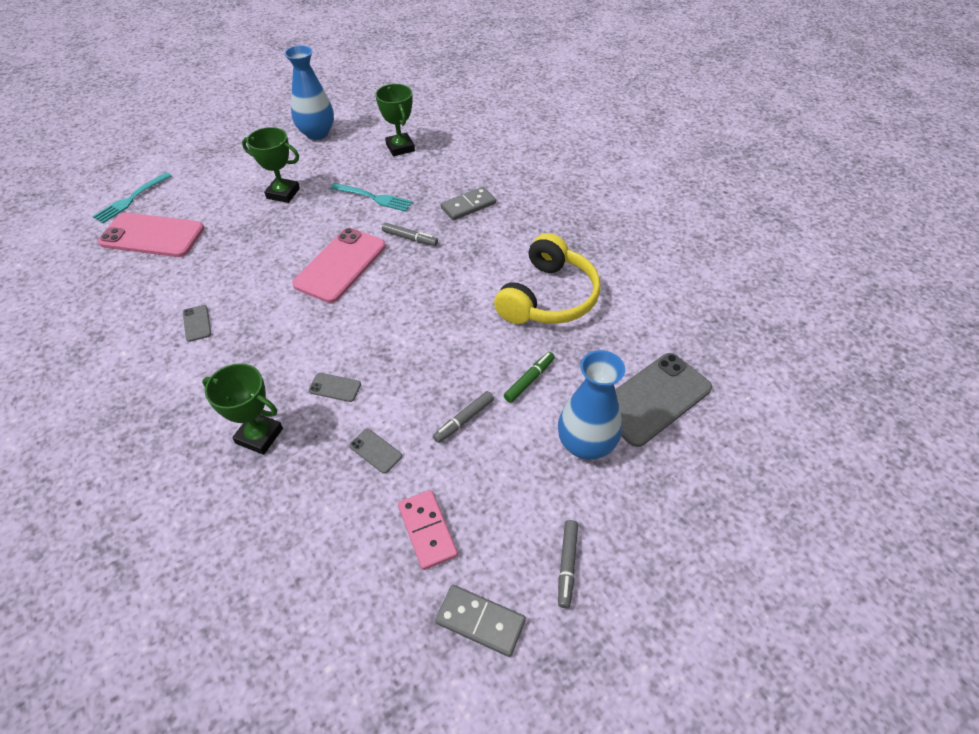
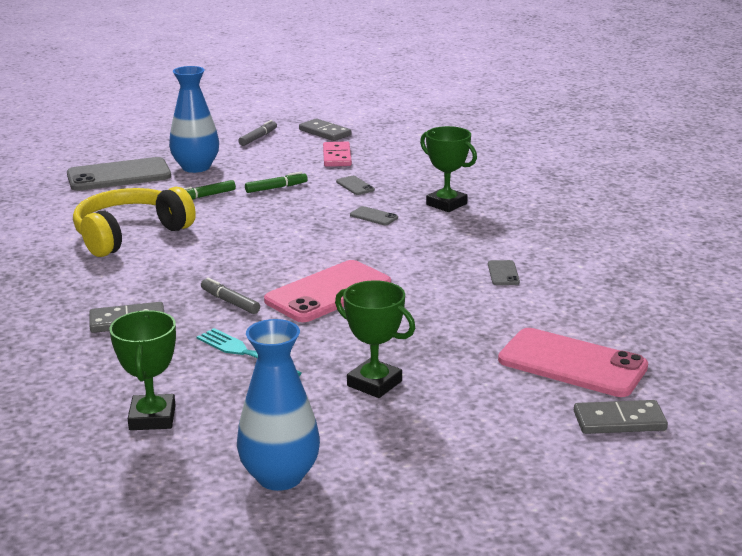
camera: 160 degrees left, 25 degrees down
(131, 199) = (619, 421): turquoise fork -> grey domino
(464, 420) = (276, 188): grey marker -> green marker

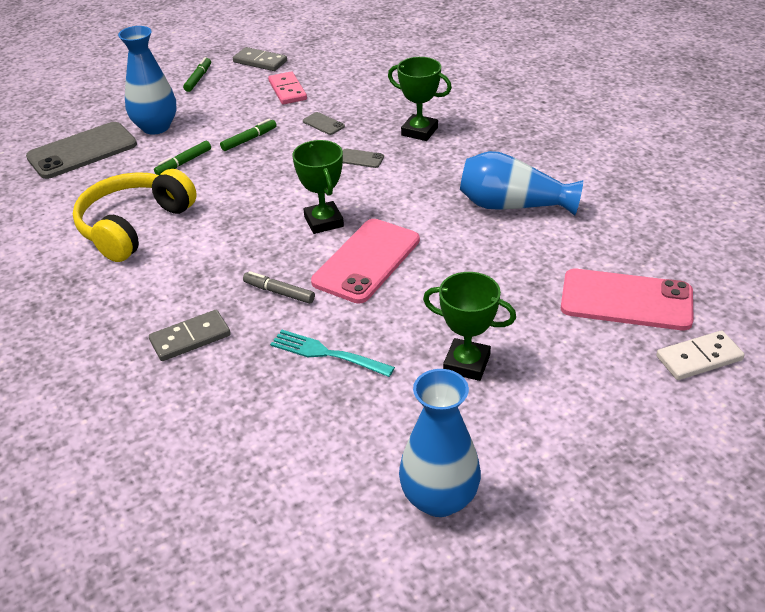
camera: 15 degrees left, 15 degrees up
(152, 418) = (280, 456): green trophy -> green trophy (324, 221)
(258, 138) = (198, 79): grey marker -> green marker
(503, 273) = (513, 206): grey phone -> blue vase
(619, 421) = (699, 358): grey domino -> white domino

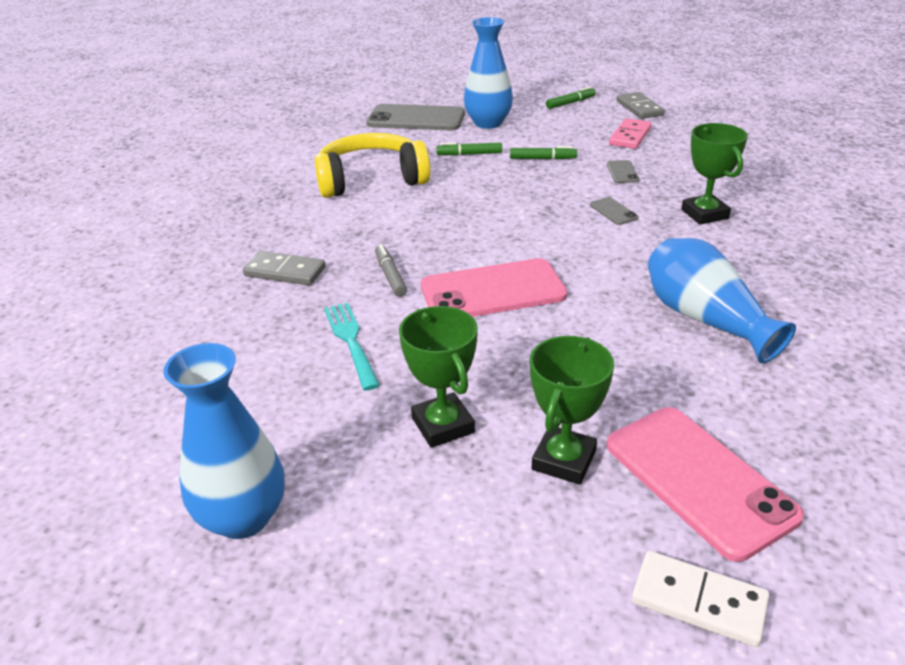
camera: 45 degrees right, 5 degrees down
(324, 221) = (506, 243): green trophy -> green trophy (564, 460)

